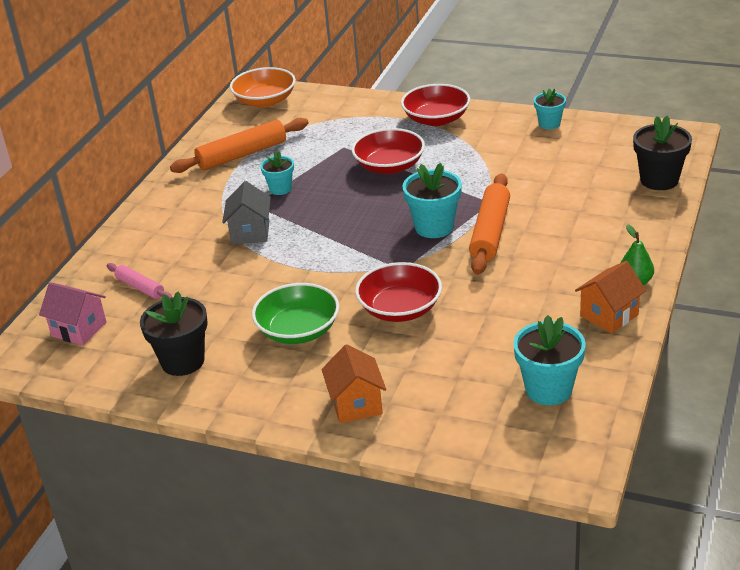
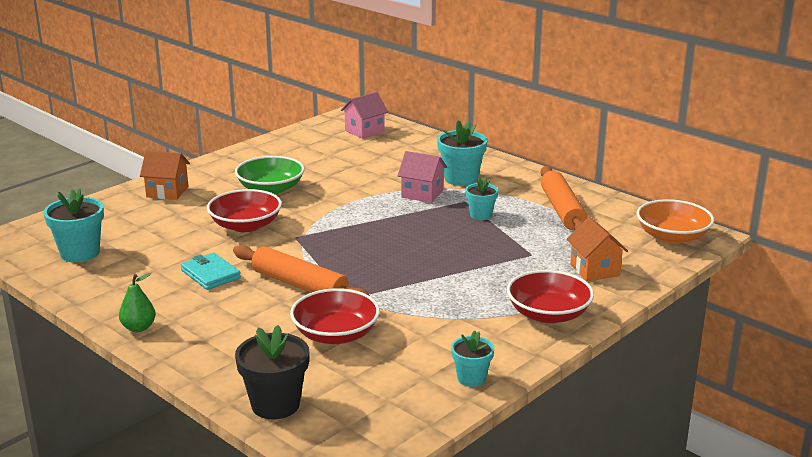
camera: 110 degrees right, 10 degrees down
(140, 287) = (391, 151): pink rolling pin -> none
(183, 361) = (287, 153): black flower pot -> none
(250, 232) = (422, 194): grey house -> pink house
(389, 166) = (470, 268): red bowl -> red bowl (335, 334)
(434, 227) = (339, 263): turquoise flower pot -> turquoise flower pot (461, 179)
(514, 286) = (210, 274): none -> turquoise wallet
(609, 315) = (117, 301): orange house -> orange house (594, 270)

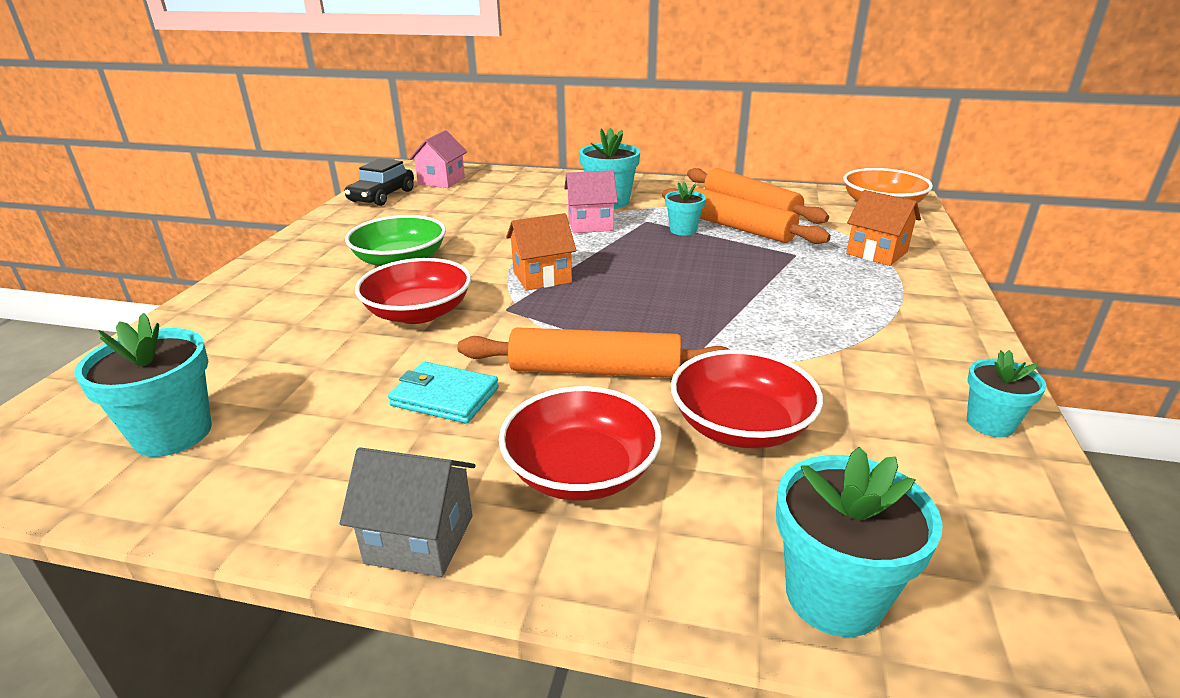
camera: 30 degrees left, 5 degrees up
(138, 328) = (419, 539): green pear -> grey house
(167, 192) = (250, 299): orange house -> orange house (542, 277)
(275, 405) = (834, 596): black flower pot -> turquoise flower pot
(311, 135) = (382, 196): none -> black car
(524, 224) = (738, 228): none -> orange rolling pin
(548, 314) = (919, 311): red bowl -> red bowl (581, 471)

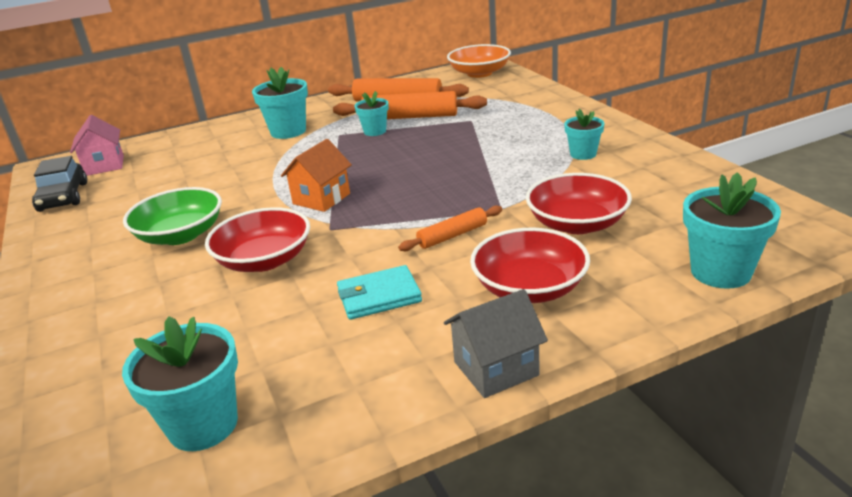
camera: 35 degrees left, 0 degrees up
(590, 224) = (299, 152): pink house -> none
(595, 370) = (452, 235): orange rolling pin -> orange rolling pin, size x0.56
(877, 253) = (515, 102): orange house -> none
(990, 423) = (683, 167): turquoise flower pot -> turquoise flower pot (583, 154)

